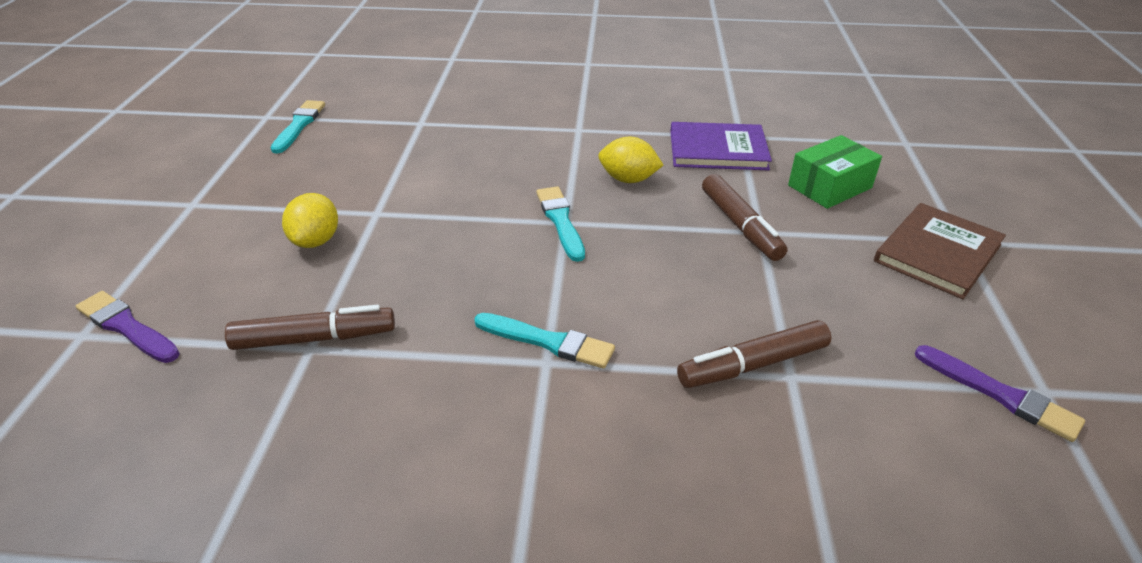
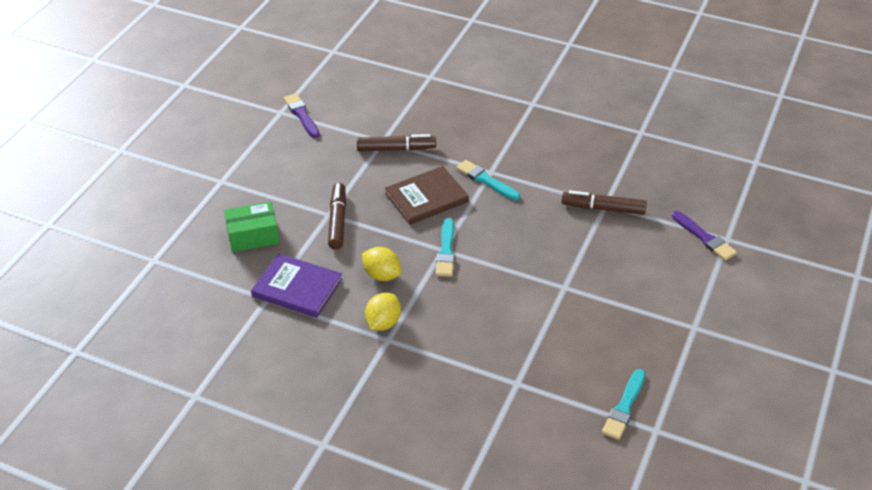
camera: 160 degrees left, 5 degrees up
(316, 241) = (604, 272): yellow lemon -> yellow lemon (383, 323)
(937, 253) = (245, 178): brown book -> brown book (426, 198)

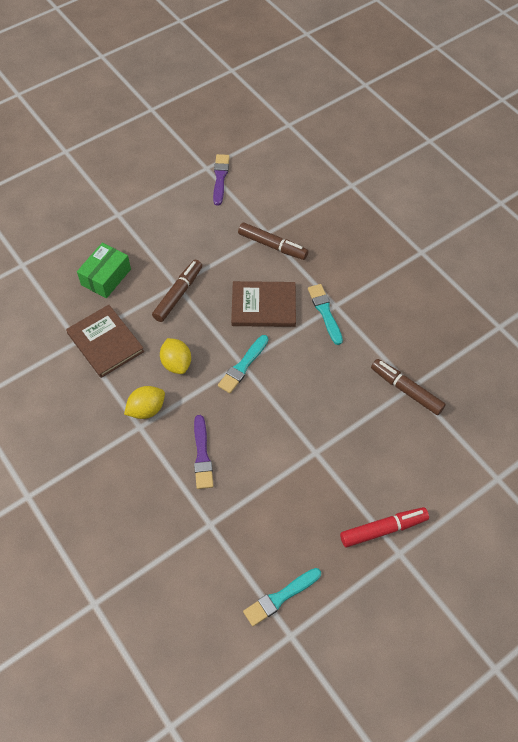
camera: 30 degrees right, 15 degrees up
(253, 236) = (106, 277): green box -> green box turned 75 degrees counterclockwise
(297, 288) = (105, 342): purple book -> brown book
(667, 316) = (383, 529): none -> red marker
(704, 237) = (477, 466): purple brush -> purple brush (202, 455)

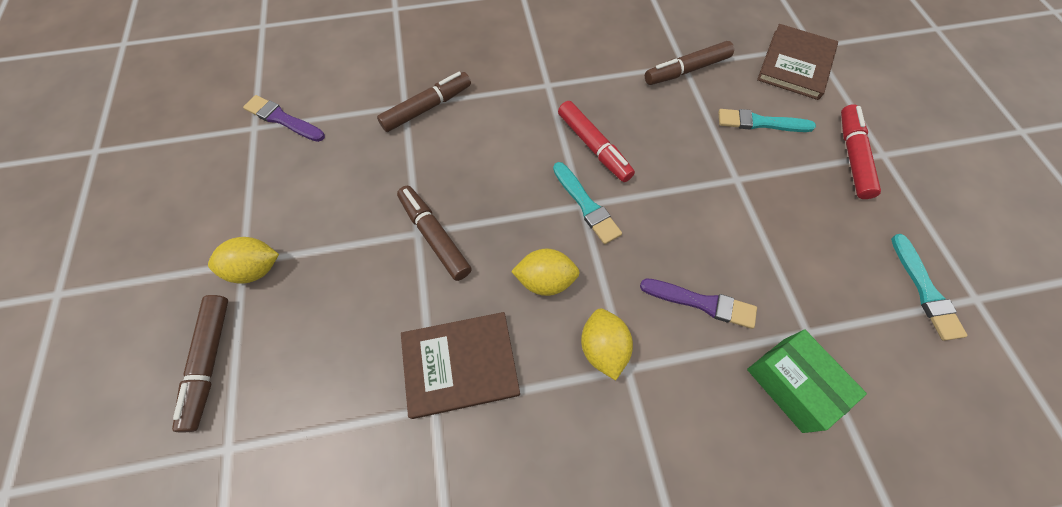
camera: 65 degrees left, 5 degrees up
(59, 233) = (209, 362): none -> brown marker
(106, 277) = (343, 320): green box -> green box (792, 384)
(117, 222) = (256, 269): none -> yellow lemon
(263, 306) = (509, 150): brown book -> brown book (795, 64)
(294, 353) = (593, 146): none -> red marker
(325, 312) = (552, 97): turquoise brush -> turquoise brush (760, 123)

